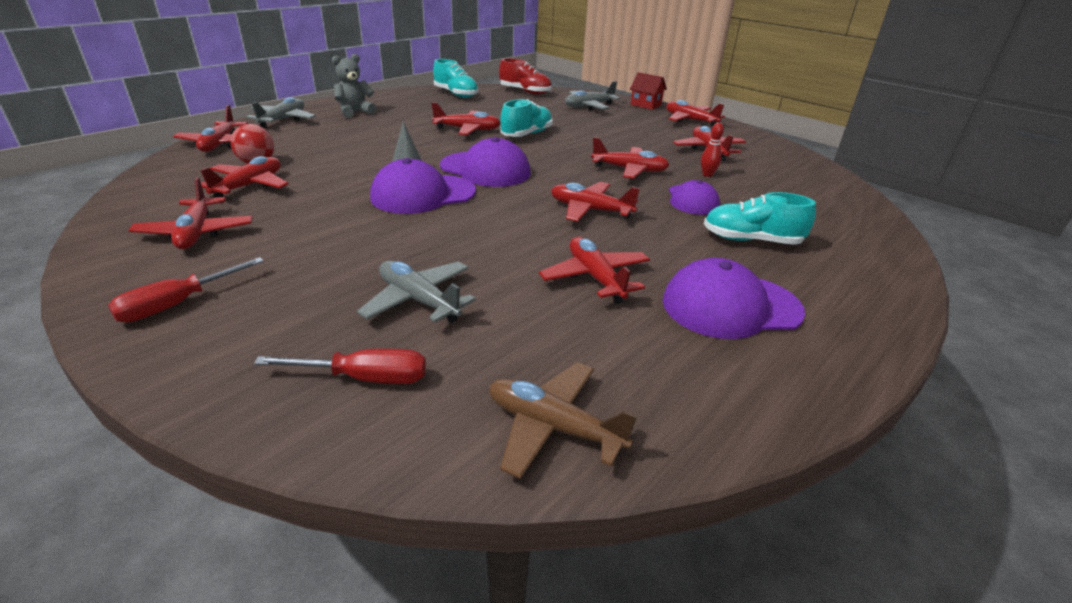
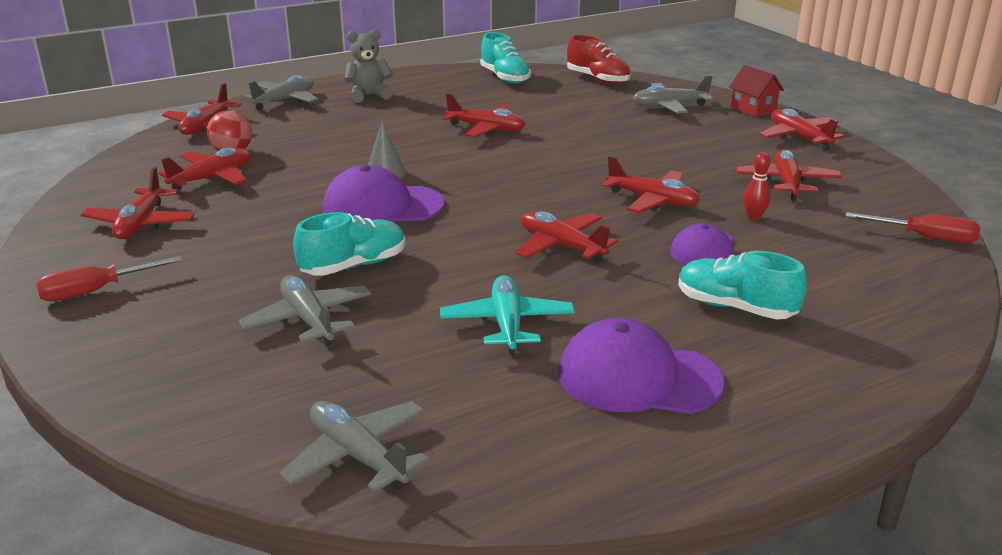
camera: 20 degrees right, 5 degrees down
(365, 378) = (218, 383): red screwdriver -> red screwdriver (925, 238)
(485, 169) = (473, 183): purple cap -> none
(526, 134) = (555, 141): turquoise shoe -> turquoise shoe (354, 265)
(553, 427) = (358, 456): brown plane -> grey plane
(595, 277) = (507, 324): red plane -> turquoise plane

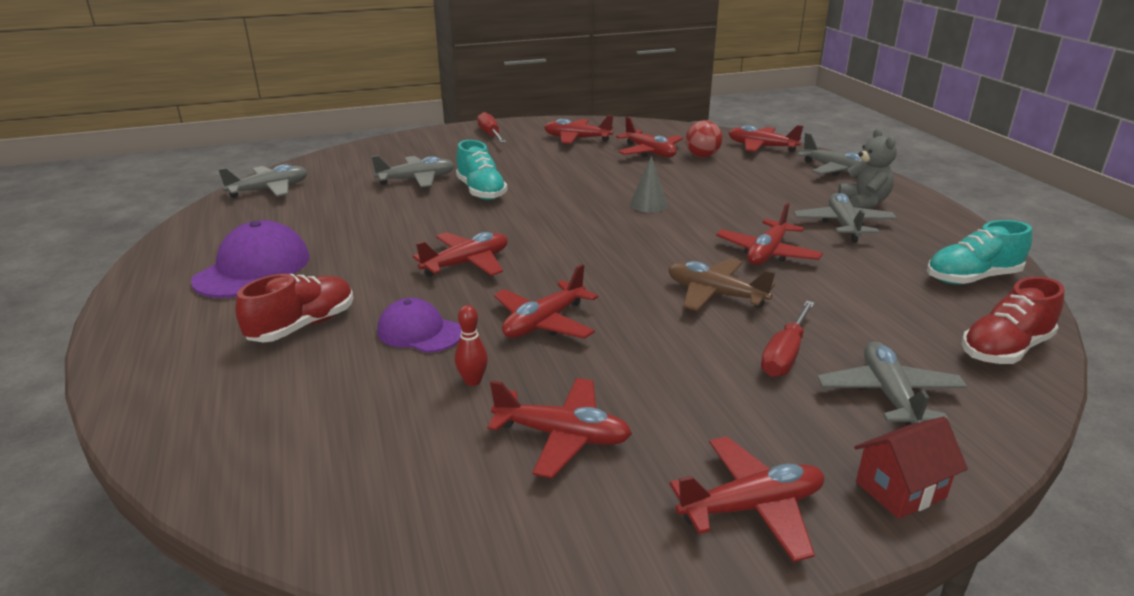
camera: 100 degrees right, 0 degrees up
(383, 206) = (578, 202): purple cap -> none
(421, 104) = (843, 225): none -> grey plane
(507, 324) = (362, 233): turquoise plane -> none
(569, 145) = (715, 294): none -> brown plane
(735, 307) = (303, 326): turquoise shoe -> red shoe
(925, 238) = (337, 516): red screwdriver -> red screwdriver (785, 355)

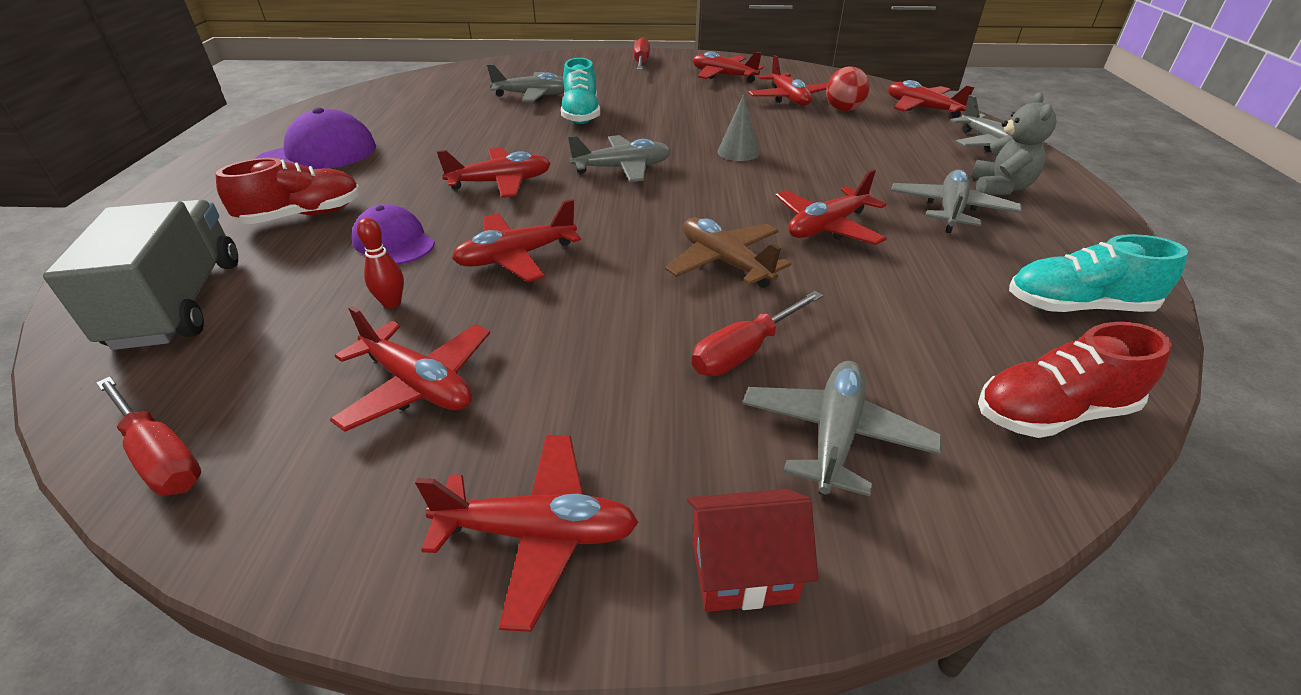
camera: 20 degrees right, 10 degrees up
(265, 425) = (179, 303): none -> grey truck
(269, 190) = (401, 88): grey plane -> grey plane (623, 168)
(397, 542) = (161, 456): none -> red screwdriver

